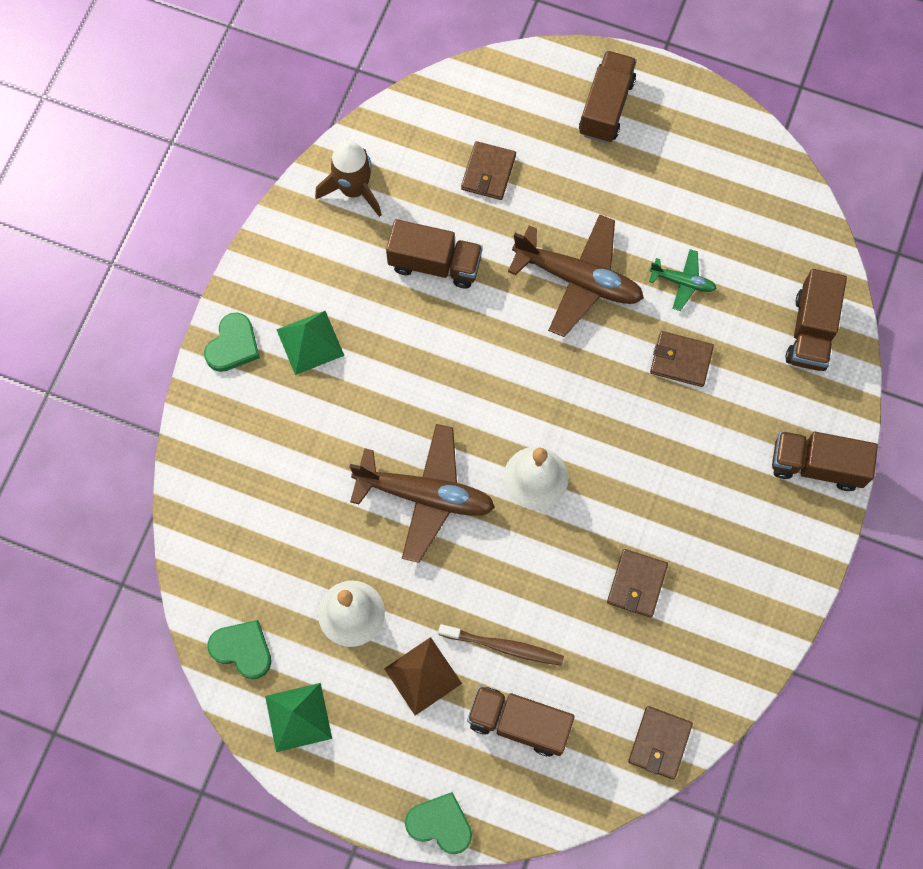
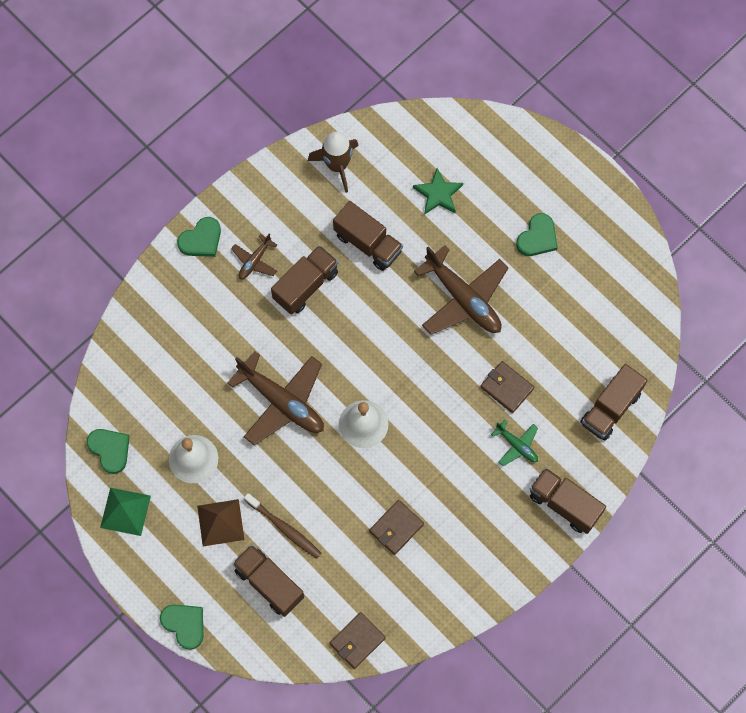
camera: 25 degrees right, 0 degrees up
(310, 342) = (254, 261): green pyramid -> brown plane
(488, 173) = (438, 194): brown wallet -> green star
(606, 107) = (547, 182): brown truck -> brown truck (305, 285)
(627, 173) = (537, 237): none -> green heart
(682, 282) = (536, 333): green plane -> green plane (517, 445)

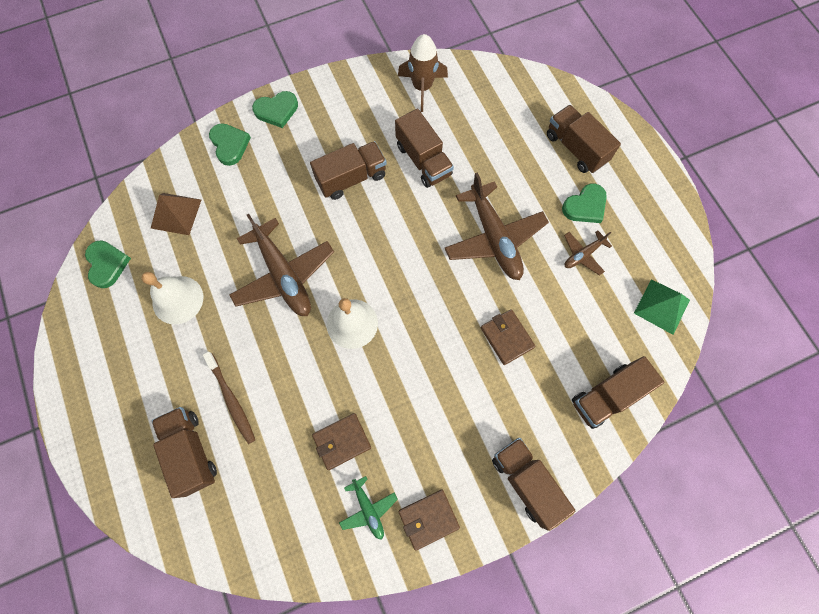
camera: 20 degrees right, 0 degrees up
(125, 511) = (91, 327): green pyramid -> green pyramid (661, 306)
(184, 625) = (89, 463): green heart -> green heart (230, 145)
(220, 522) = (173, 371): brown pyramid -> brown pyramid (176, 213)
(254, 261) = (315, 143): brown plane -> brown plane (583, 254)
(357, 641) = (251, 551): brown wallet -> brown wallet (428, 519)
(438, 194) = (504, 139): green star -> none
(510, 181) = (576, 148): none -> brown truck
(517, 445) = (497, 400): green plane -> green plane (368, 509)

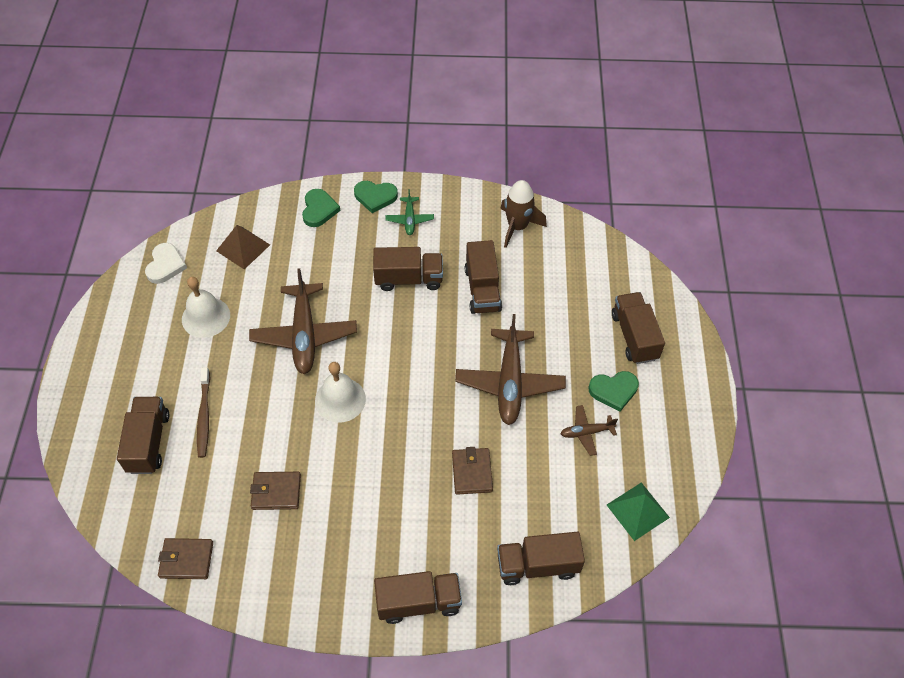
camera: 25 degrees right, 15 degrees down
(107, 264) = (165, 265): green heart -> white heart
(368, 509) = (267, 557): green plane -> green plane (409, 219)
(428, 519) = (314, 591): brown wallet -> brown wallet (186, 560)
(526, 481) = (418, 602): brown truck -> brown truck turned 90 degrees clockwise

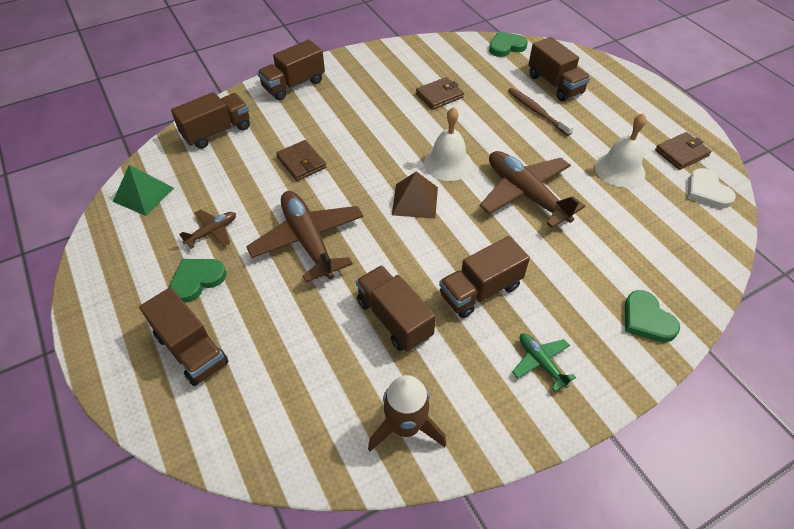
camera: 150 degrees right, 5 degrees down
(186, 560) = (460, 48): brown wallet -> brown wallet (681, 153)
(243, 247) = (666, 240): brown pyramid -> brown pyramid (415, 201)
(375, 197) = (606, 371): green heart -> green heart (506, 46)

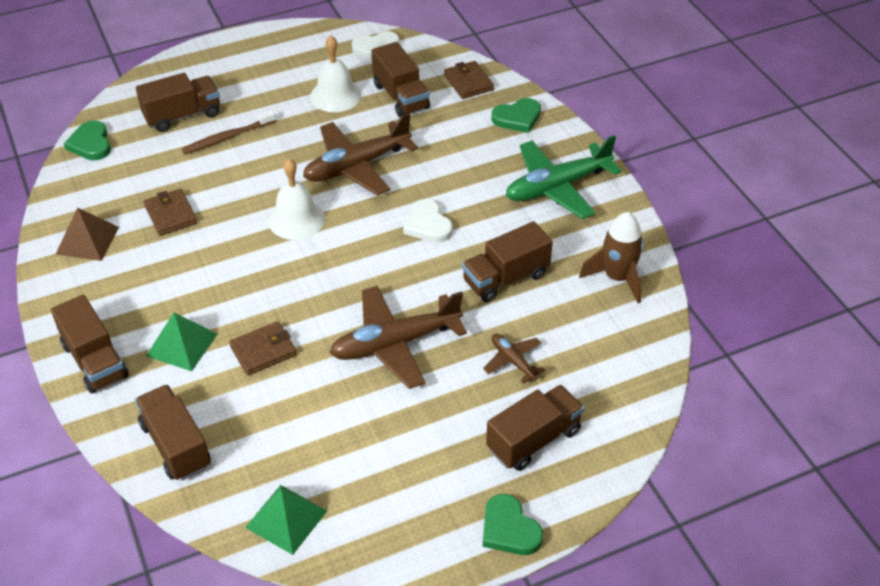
camera: 85 degrees left, 5 degrees down
(197, 280) = (440, 443): green heart -> green heart (509, 529)
(212, 232) = (368, 435): brown plane -> brown plane (513, 361)
(308, 121) = (182, 344): none -> green pyramid
(415, 201) = (350, 251): brown pyramid -> brown pyramid (87, 240)
(458, 251) = (427, 224): none -> white heart
(480, 290) = (477, 215): brown truck -> brown truck (401, 96)
(541, 363) = (557, 187): green plane -> green plane, size x2.02
(681, 153) = (321, 51): brown wallet -> brown wallet (468, 82)

